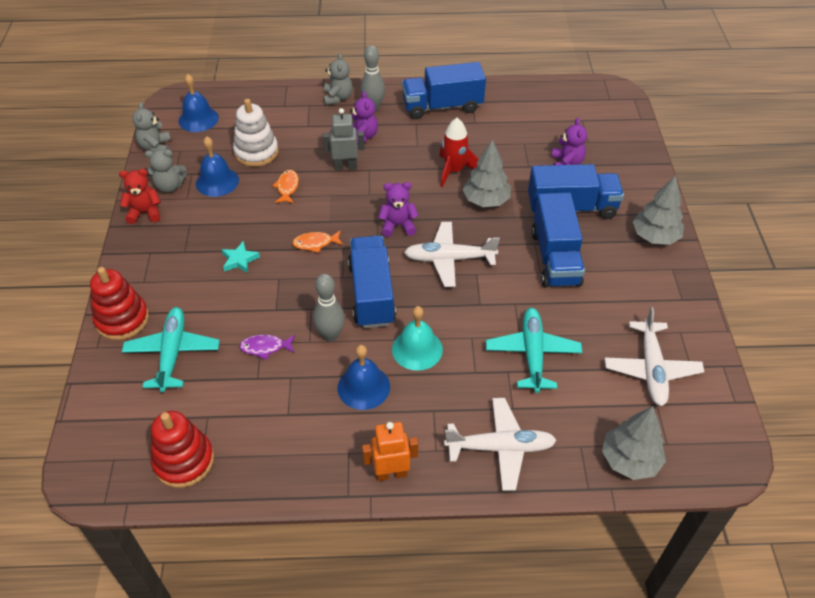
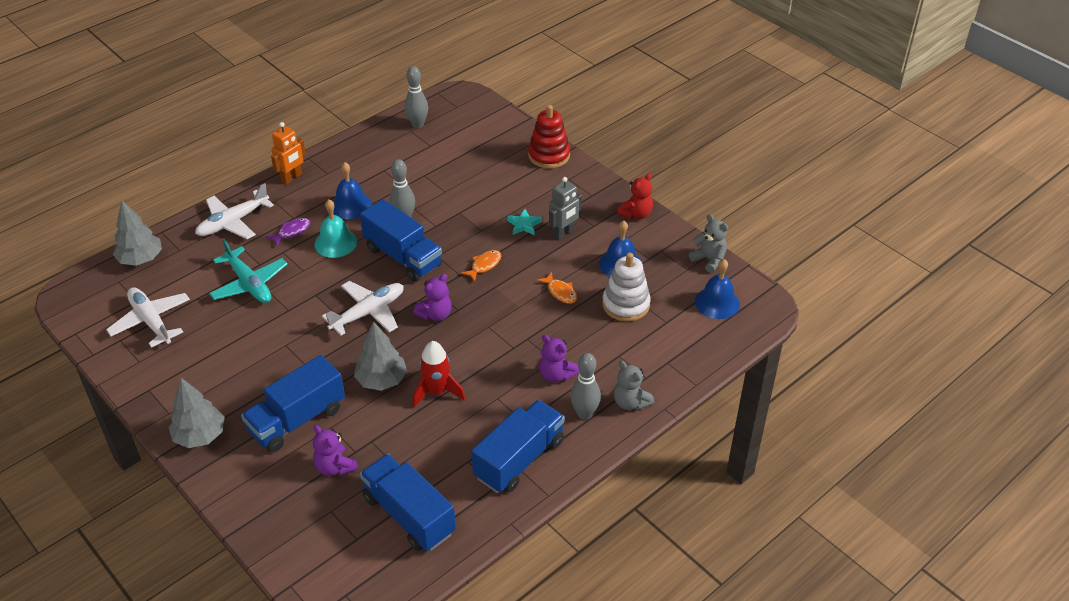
camera: 140 degrees right, 5 degrees down
(170, 186) = (649, 240): grey teddy bear -> none
(172, 353) = (492, 158): turquoise plane -> none
(184, 461) = (417, 124): red stacking toy -> grey bowling pin
(265, 347) = (439, 190): purple fish -> purple fish (292, 232)
(345, 167) = (536, 337): grey robot -> grey robot (563, 233)
(555, 257) = (280, 364): blue truck -> blue truck (409, 515)

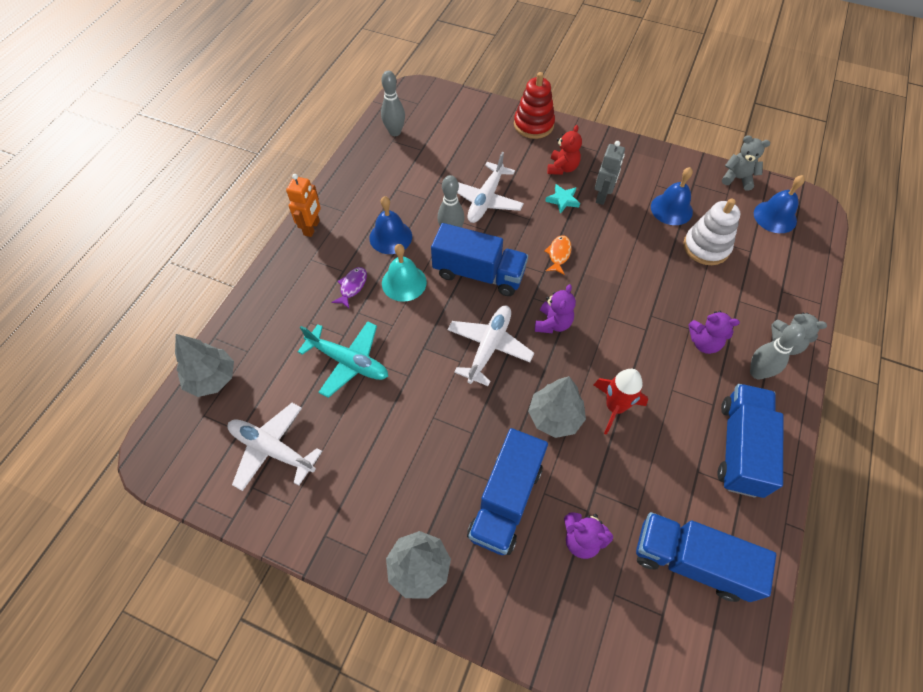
camera: 25 degrees left, 15 degrees up
(233, 222) = (284, 298): white plane -> white plane (486, 200)
(560, 292) = (644, 256): orange fish -> none
(636, 214) = (647, 156): red teddy bear -> red teddy bear (562, 168)

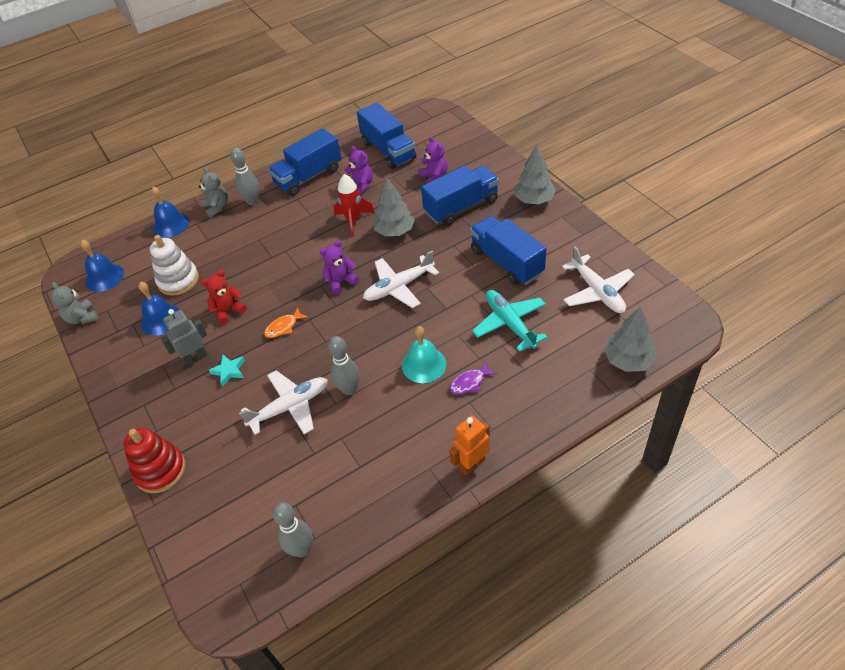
camera: 140 degrees left, 10 degrees down
(390, 237) = (404, 414): blue bell -> blue bell (171, 225)
(479, 273) = (358, 342): blue truck -> blue truck (506, 262)
(562, 168) = (193, 403): red teddy bear -> red teddy bear (228, 311)
(704, 343) = (260, 228): purple teddy bear -> purple teddy bear (361, 186)

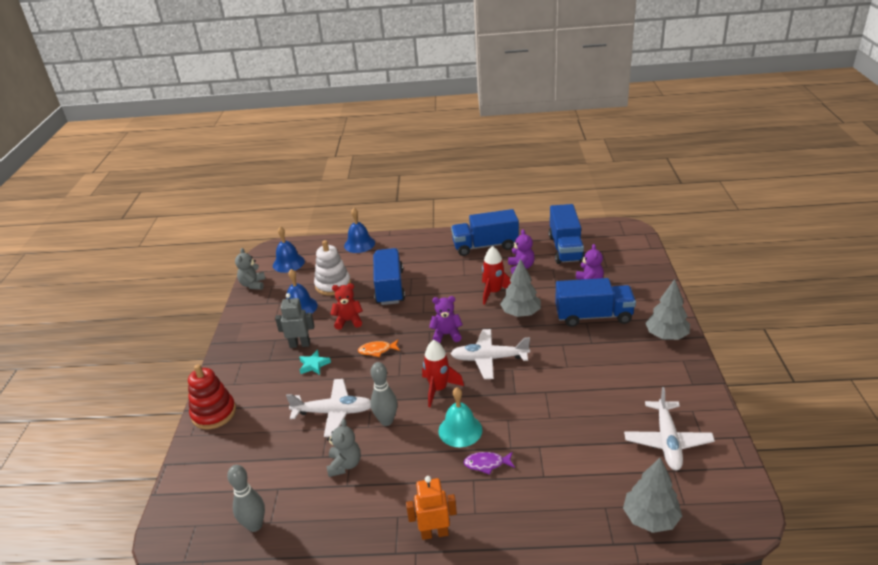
camera: 30 degrees right, 15 degrees down
(217, 207) = (400, 243): grey teddy bear -> grey teddy bear (345, 465)
(252, 201) = (429, 249): grey bowling pin -> none
(374, 337) = (438, 389): none -> red rocket
(506, 262) = (599, 378): blue truck -> blue truck (389, 287)
(510, 323) = (561, 431): turquoise plane -> none

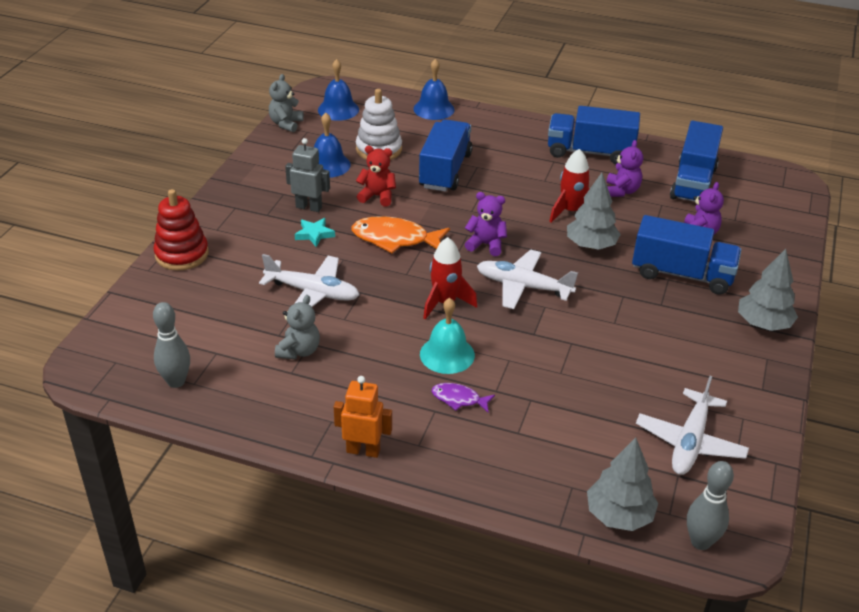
camera: 15 degrees right, 5 degrees up
(377, 350) = (394, 239): orange fish -> orange fish, size x1.84
(386, 421) = (368, 319): grey bowling pin -> grey bowling pin (700, 542)

